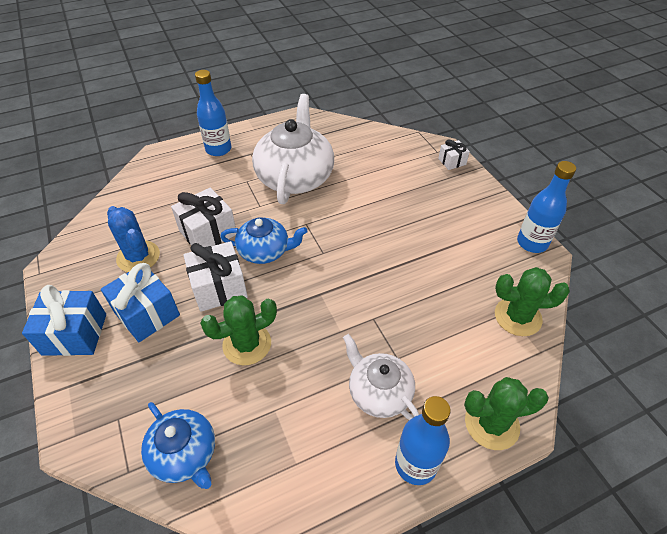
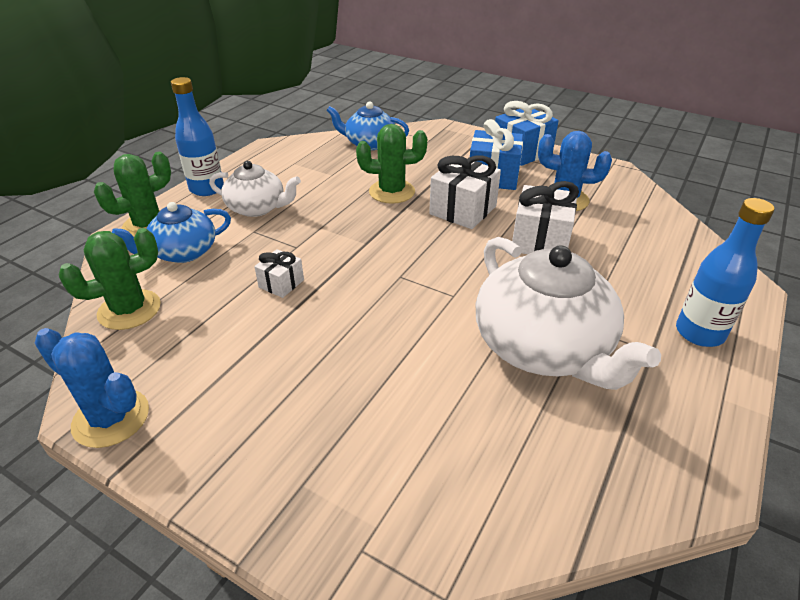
camera: 145 degrees right, 10 degrees down
(247, 344) = (392, 192): green cactus -> green cactus turned 60 degrees clockwise
(265, 251) = (462, 251): blue teapot -> blue teapot (183, 252)
(452, 161) = (314, 535): white gift -> white gift (281, 283)
(532, 243) = (111, 418): blue bottle -> blue cactus

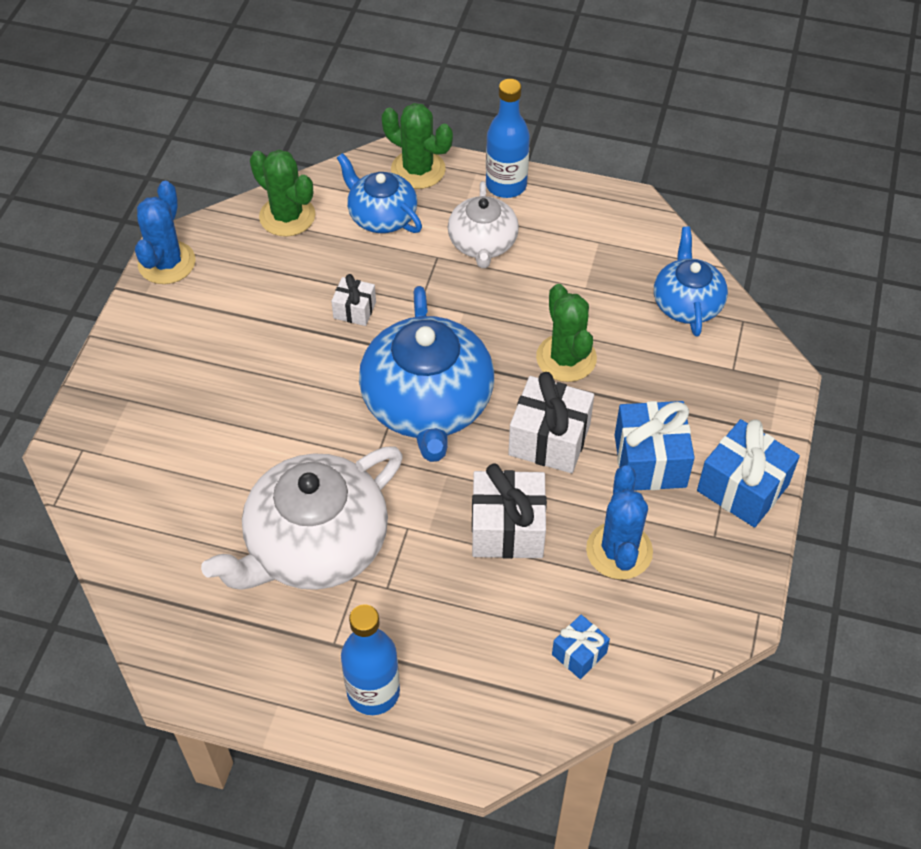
camera: 75 degrees right, 15 degrees up
(407, 259) = (428, 404): none -> blue teapot
(650, 228) = (579, 653): none -> blue gift

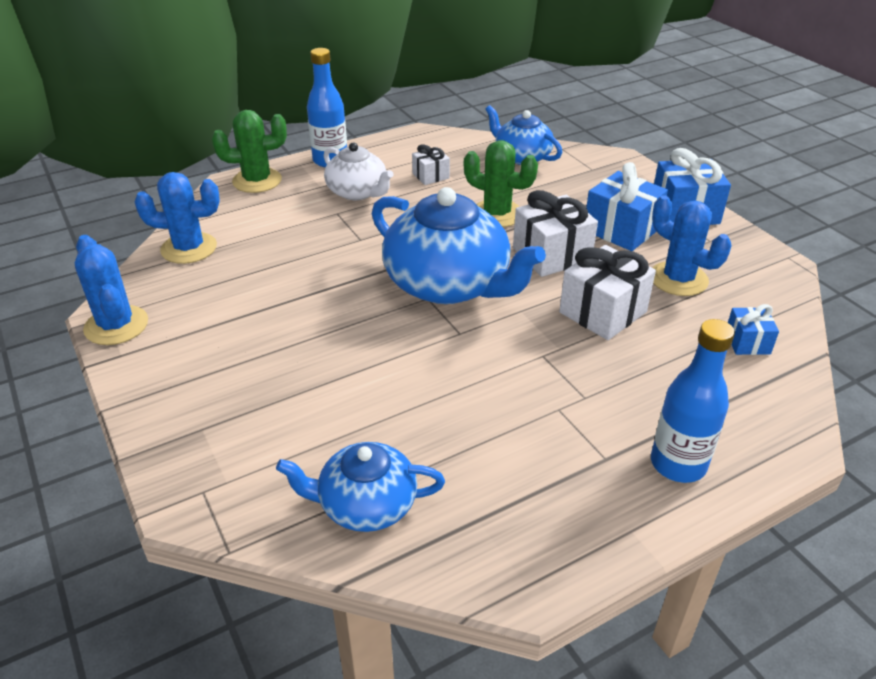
camera: 45 degrees left, 15 degrees down
(287, 216) = (189, 248): green cactus -> blue cactus
(315, 545) = (497, 411): white teapot -> none
(354, 310) = (319, 268): white gift -> white gift (430, 176)
(381, 216) = (264, 213): blue teapot -> blue teapot (365, 505)

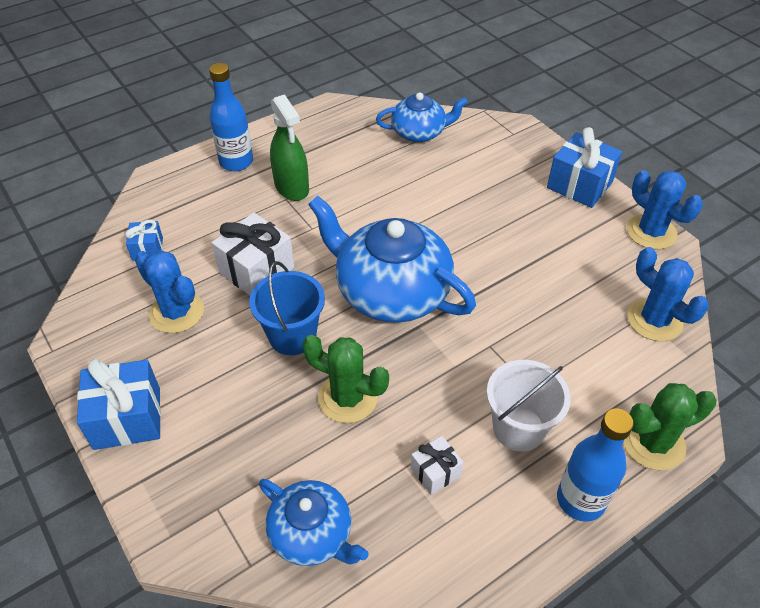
camera: 175 degrees right, 10 degrees up
(189, 248) = (654, 320): blue cactus -> blue cactus turned 60 degrees clockwise
(358, 192) = (518, 428): white teapot -> white bucket
(551, 255) = (292, 336): white gift -> blue bucket
(579, 414) = (291, 187): none -> green spray bottle
(621, 230) = (211, 380): blue gift -> blue gift (579, 185)

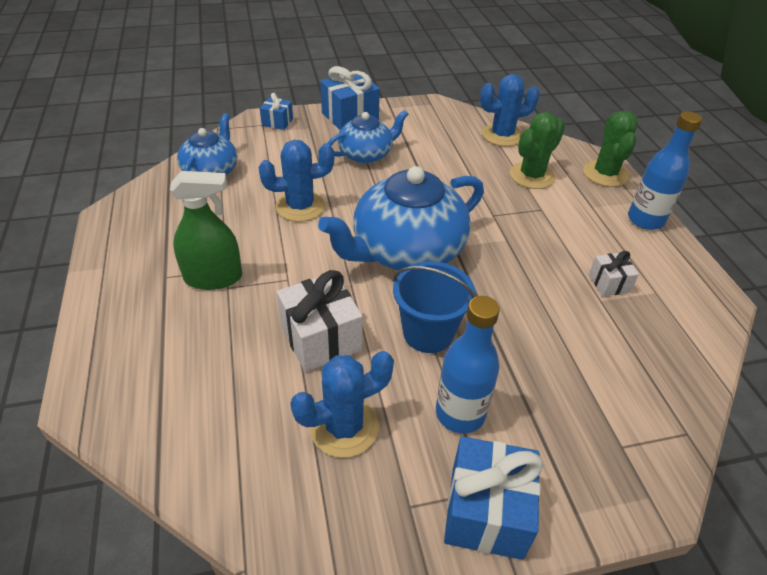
camera: 70 degrees left, 5 degrees down
(147, 249) = (216, 437): blue gift -> blue gift (277, 122)
(236, 162) = (129, 313): blue bottle -> blue bottle (460, 413)
(312, 534) = (659, 378): blue teapot -> blue teapot (366, 154)
(347, 398) = (518, 314): green cactus -> green cactus (532, 176)
(518, 428) = (578, 227): white bucket -> none
(651, 232) = (420, 106): blue cactus -> blue cactus (300, 206)

